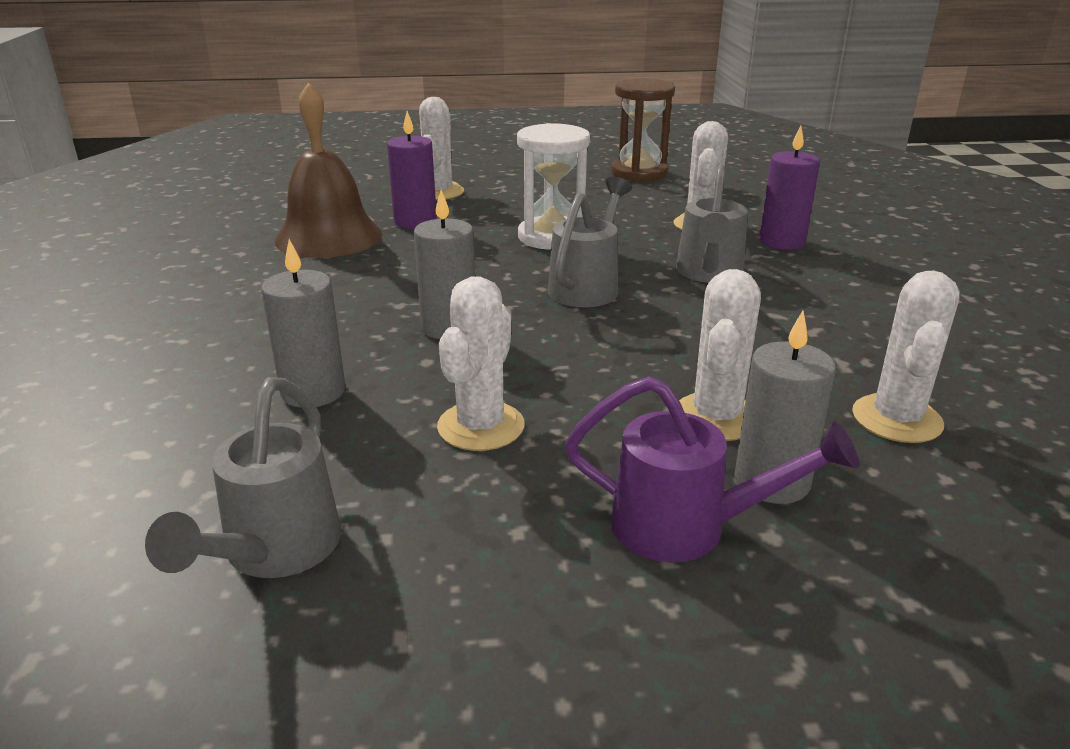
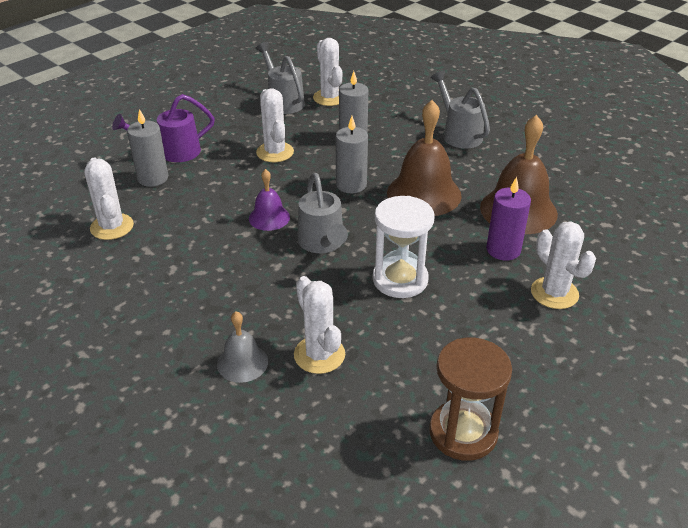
camera: 140 degrees right, 10 degrees up
(384, 284) = (424, 194): none -> brown bell
(620, 335) = (269, 217): none -> purple bell
(708, 274) = (265, 291): grey watering can -> grey watering can (459, 134)
(716, 417) = (190, 194): white cactus -> white cactus (329, 98)
(782, 241) = (242, 362): purple candle -> grey bell

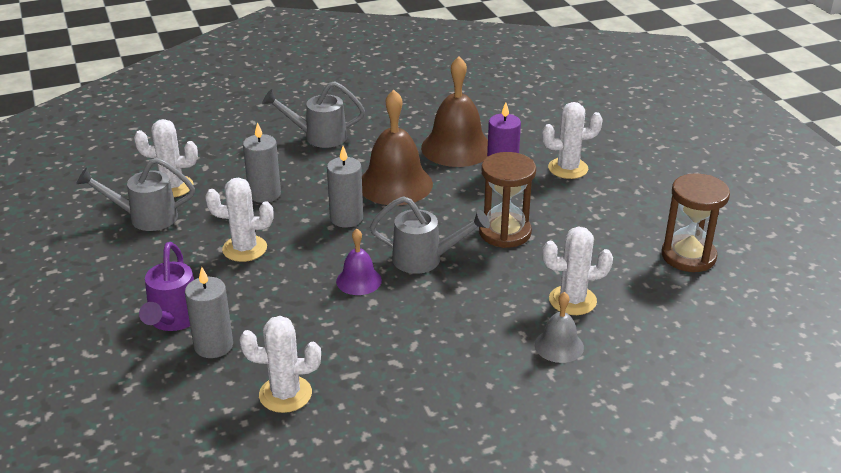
camera: 65 degrees left, 5 degrees down
(400, 279) = (505, 232): white hourglass -> brown hourglass

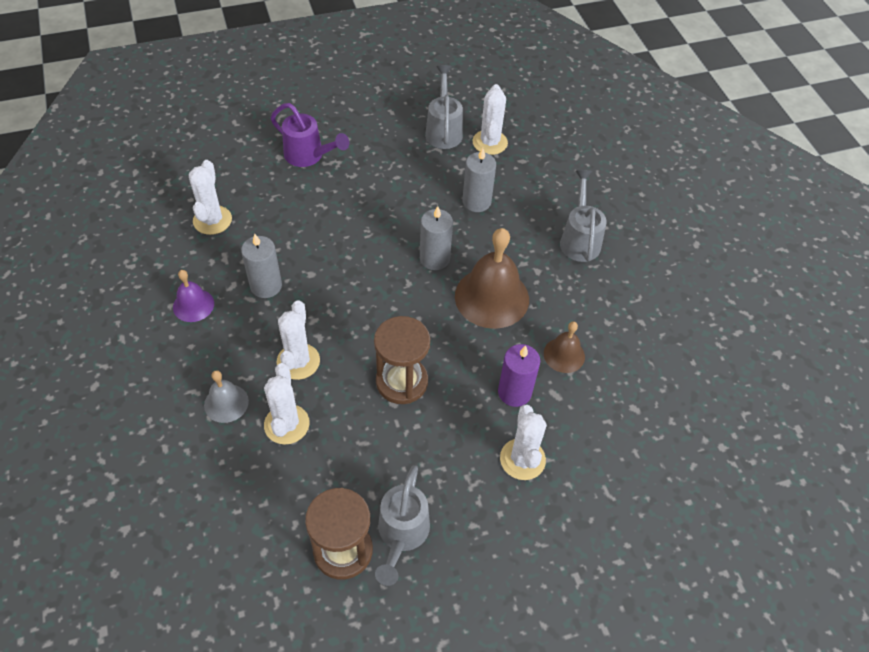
camera: 90 degrees right, 20 degrees up
(173, 320) = (308, 156): purple watering can -> purple watering can turned 150 degrees counterclockwise
(213, 345) = (275, 179): grey candle -> grey candle (266, 286)
(244, 249) = (394, 191): white cactus -> white cactus (298, 361)
(359, 280) = (340, 265): purple bell -> purple bell (193, 305)
(425, 259) = (365, 314): grey watering can -> grey watering can (401, 534)
(456, 148) = (564, 355): brown bell -> brown bell, size x0.53

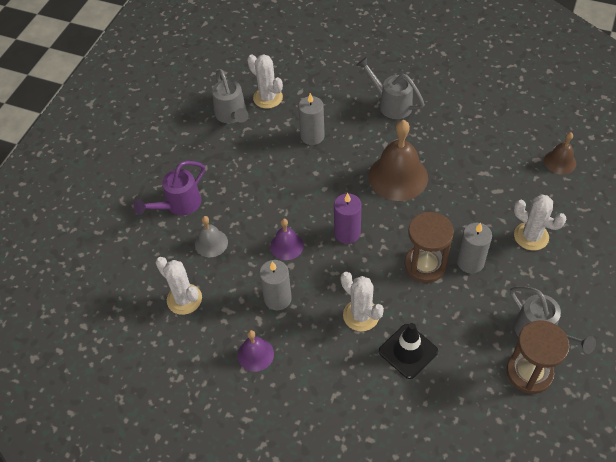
camera: 45 degrees left, 0 degrees up
(226, 403) = (361, 379): grey bell -> grey bell (211, 243)
(286, 424) = (408, 351): white cactus -> black traffic cone
(308, 156) = (179, 205): purple watering can -> purple watering can turned 150 degrees clockwise
(330, 258) = (286, 246): none -> purple bell
(434, 258) = (340, 187): grey candle -> grey candle (470, 262)
(443, 130) = (232, 115): grey watering can -> grey watering can turned 150 degrees counterclockwise
(514, 392) = (480, 210): purple candle -> purple candle (347, 233)
(564, 355) = (472, 168): brown bell -> brown bell (560, 162)

